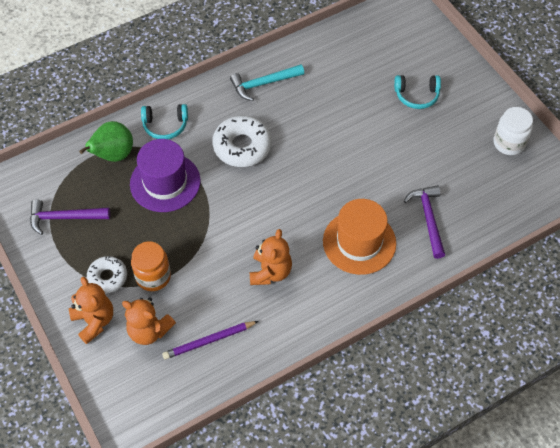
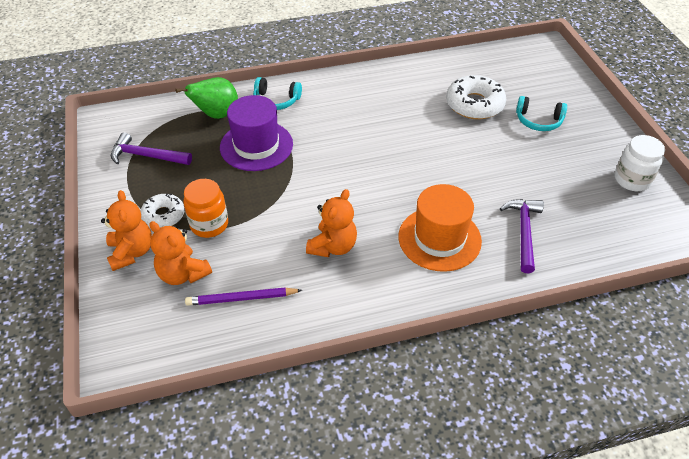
camera: 15 degrees right, 10 degrees down
(242, 146) = (344, 130): white donut -> white donut (474, 104)
(263, 84) = (384, 85): turquoise hammer -> none

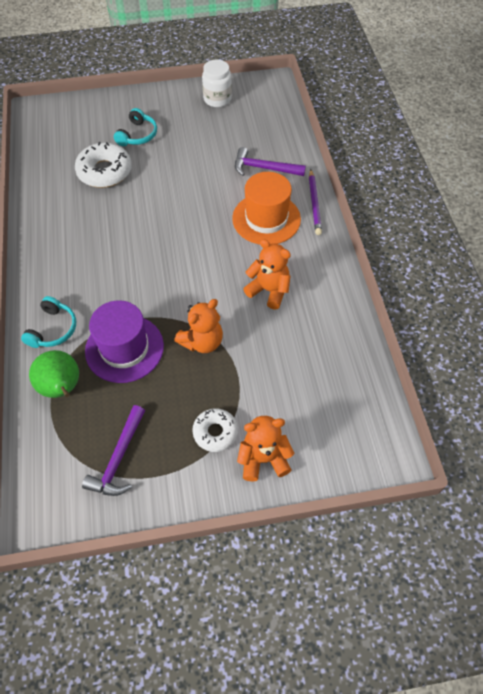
camera: 85 degrees left, 10 degrees up
(183, 274) = (294, 409): orange teddy bear -> orange teddy bear (202, 342)
(209, 224) = (233, 389): orange jar -> none
(241, 298) = (323, 360): purple pencil -> purple pencil (314, 204)

